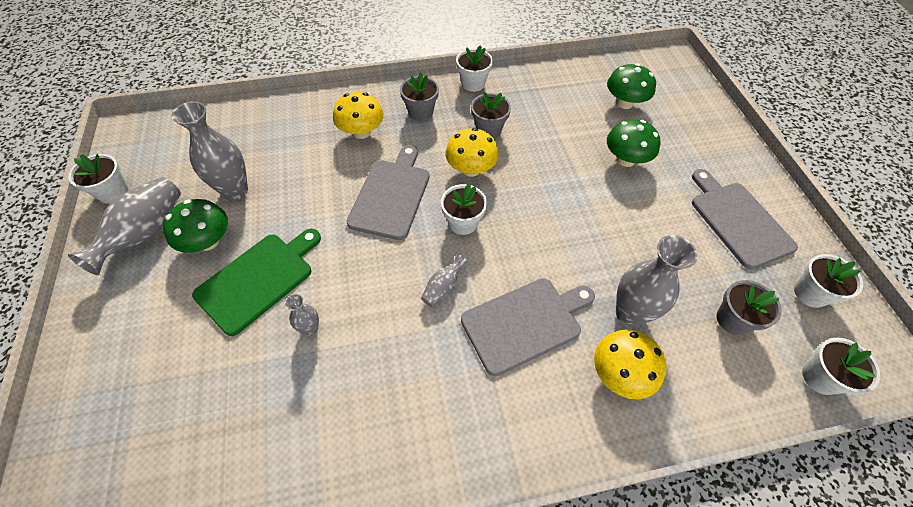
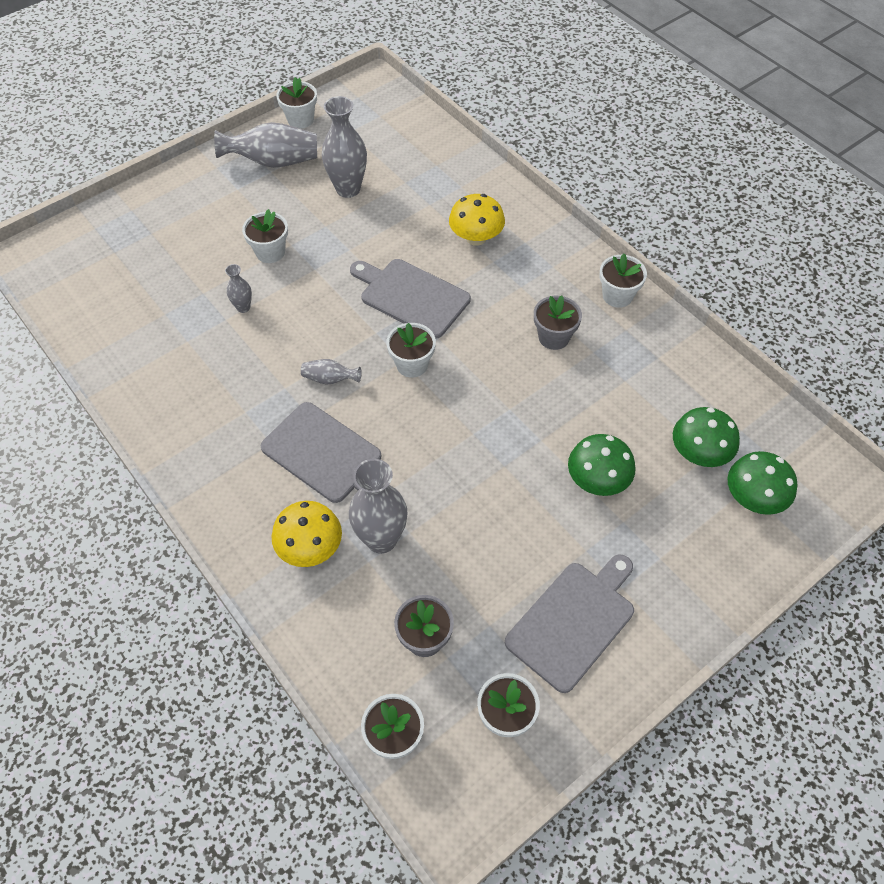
camera: 65 degrees right, 0 degrees up
(208, 241) = (287, 202): green mushroom -> green mushroom (753, 498)
(259, 279) = (270, 252): green cutting board -> white flower pot
(391, 195) = (411, 296): grey cutting board -> grey cutting board turned 135 degrees counterclockwise
(420, 112) = (538, 270): grey flower pot -> none
(471, 169) = (485, 344): yellow mushroom -> none

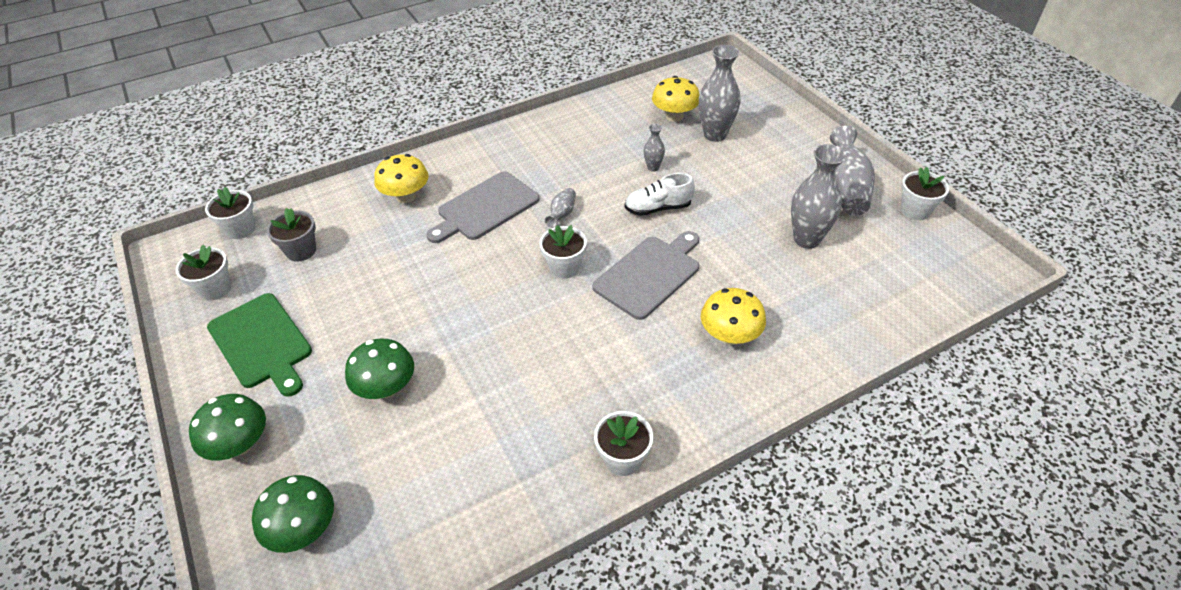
camera: 100 degrees right, 10 degrees down
(143, 296) = (674, 116): none -> yellow mushroom
(270, 252) = (718, 184): white flower pot -> none
(312, 298) = (658, 208): none -> white shoe
(381, 539) = (395, 234): grey vase -> grey vase (715, 135)
(554, 337) = (573, 383): grey flower pot -> none
(573, 621) = (262, 343): grey cutting board -> green cutting board
(699, 453) = (380, 489): green mushroom -> green mushroom (240, 444)

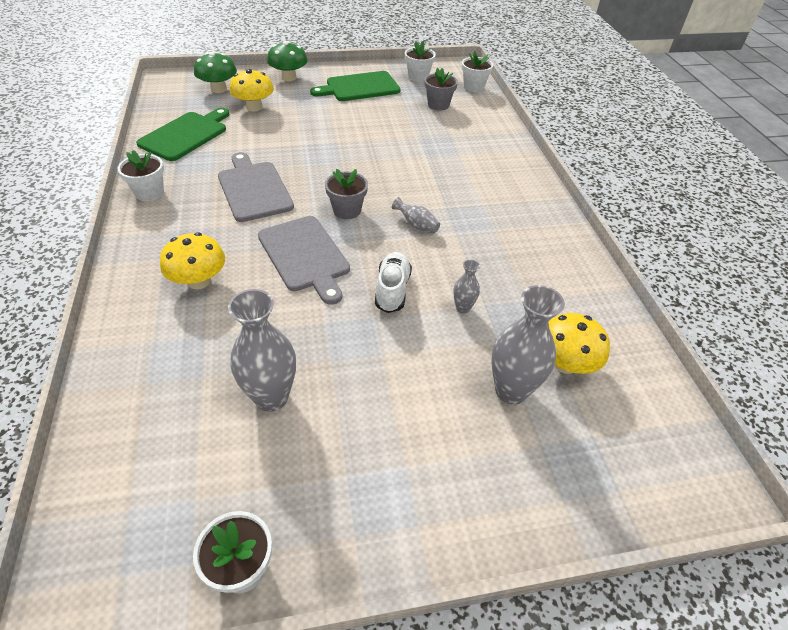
camera: 105 degrees right, 0 degrees up
(386, 387) = (290, 120): green mushroom -> none
(406, 196) = (481, 151): yellow mushroom -> yellow mushroom (254, 107)
(469, 496) = (186, 135): none -> green cutting board
(485, 208) = (447, 185): grey cutting board -> grey cutting board (254, 189)
(564, 267) = (347, 210): white flower pot -> grey flower pot
(845, 190) = (333, 493): grey vase -> none

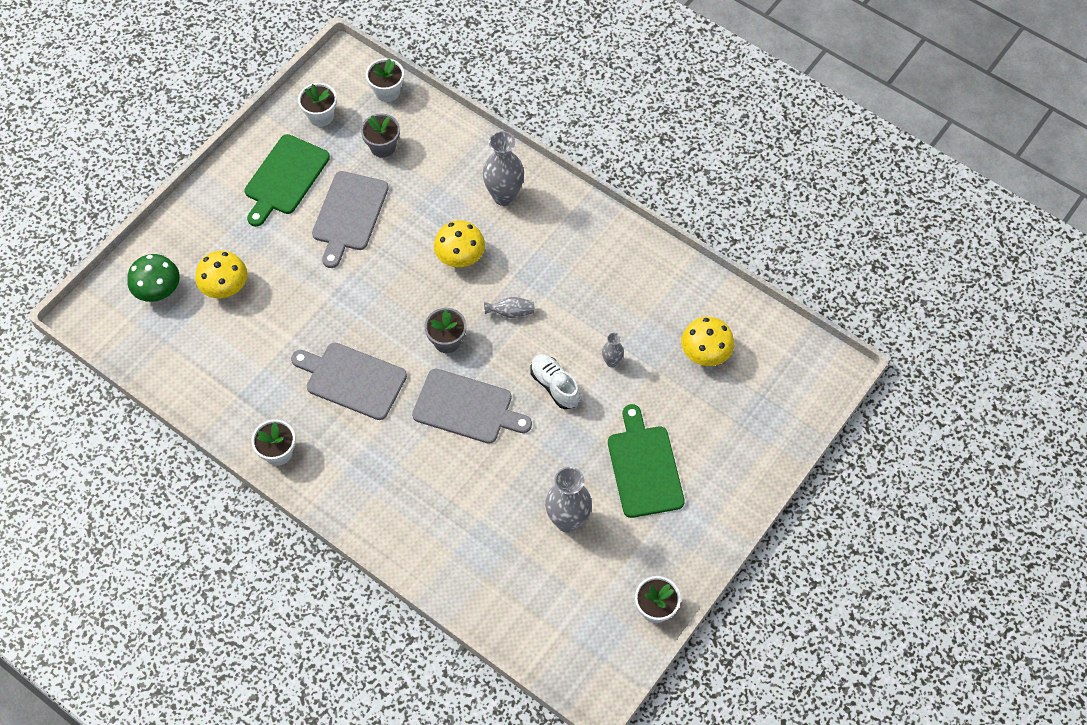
camera: 40 degrees left, 15 degrees up
(186, 135) = (215, 371): green cutting board -> green cutting board (644, 467)
(199, 281) = (423, 489): yellow mushroom -> yellow mushroom (460, 256)
(289, 77) = (201, 218): green mushroom -> none
(374, 119) = (349, 215): none -> grey cutting board
(511, 391) = (691, 399): grey vase -> grey vase (504, 196)

